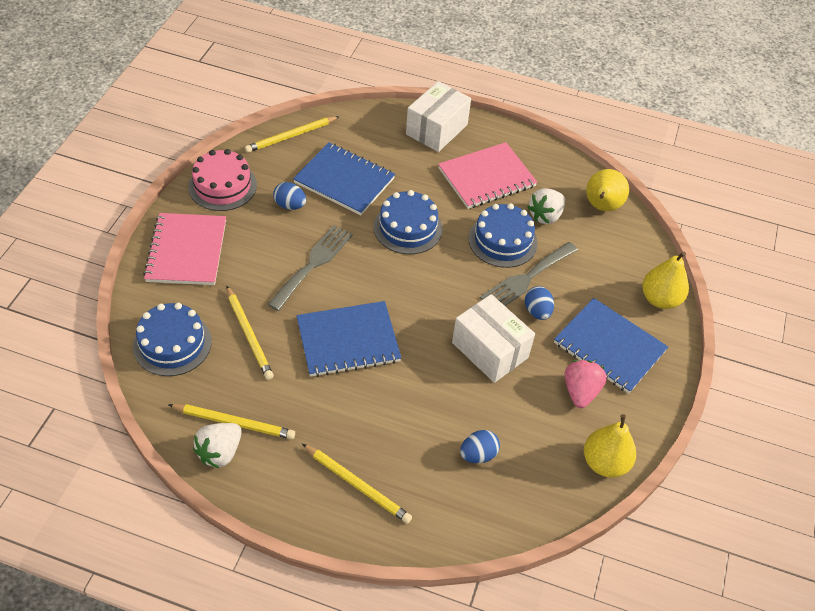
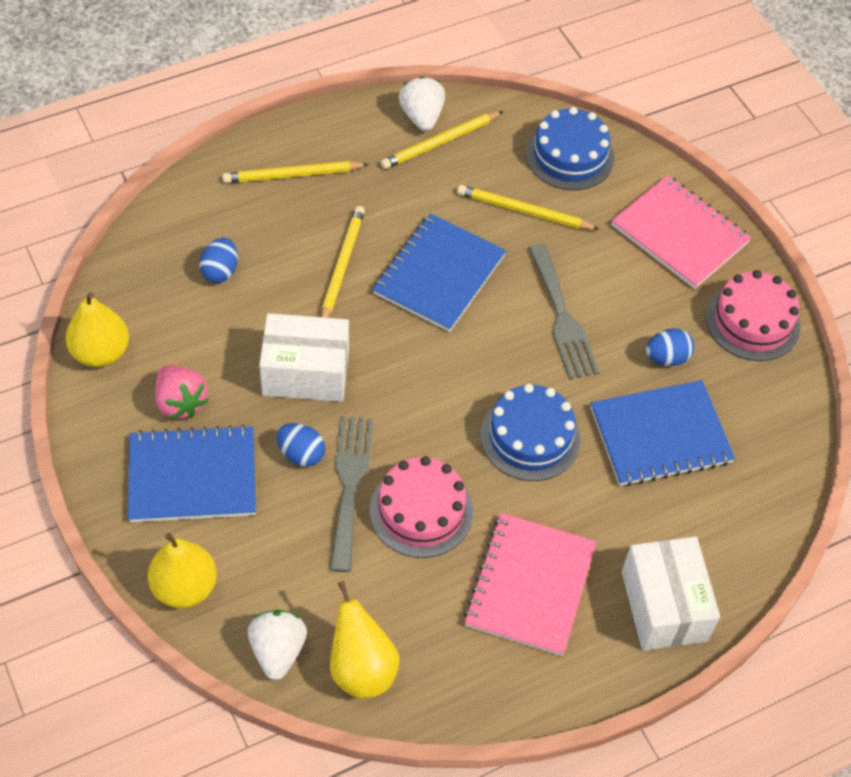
camera: 135 degrees right, 5 degrees up
(291, 136) = (784, 440): yellow pencil -> yellow pencil (341, 266)
(502, 241) = (421, 511): blue cake -> pink cake
(545, 216) = (411, 590): white strawberry -> white strawberry (278, 651)

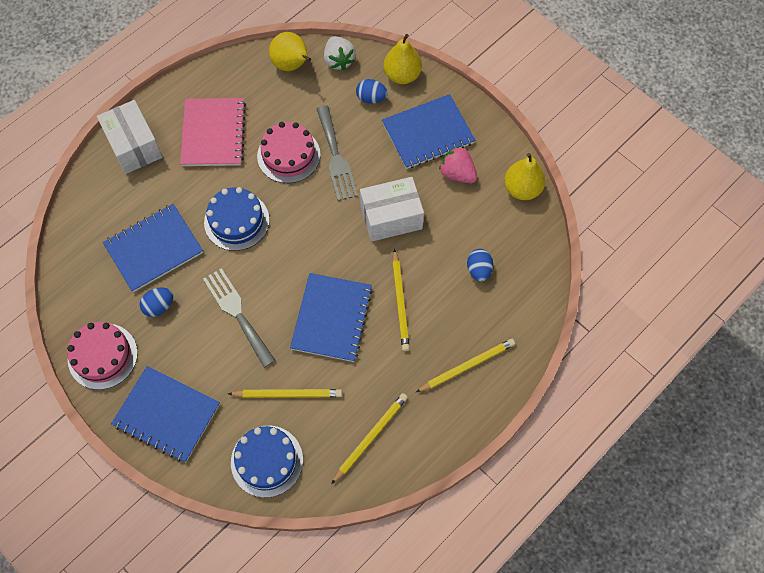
camera: 165 degrees right, 10 degrees up
(301, 454) = (371, 166): blue egg -> blue egg (371, 98)
(421, 117) = (394, 458): white strawberry -> none
(680, 234) = (167, 415): pink notebook -> blue notebook

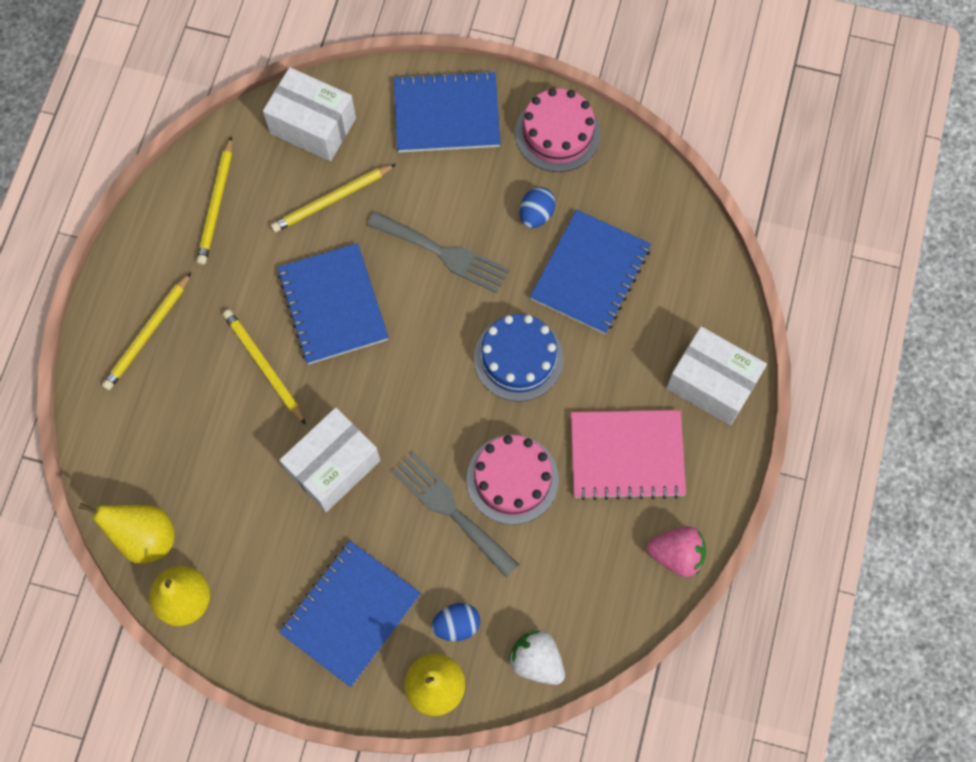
camera: 150 degrees right, 5 degrees up
(213, 133) = (627, 455): pink notebook -> pink notebook turned 60 degrees counterclockwise
(267, 461) = (313, 126): blue cake -> white box
(292, 65) = (595, 615): yellow pear -> yellow pear (145, 537)
(457, 173) = (281, 574): pink strawberry -> pink strawberry (676, 554)
(478, 270) = (189, 457): blue egg -> none

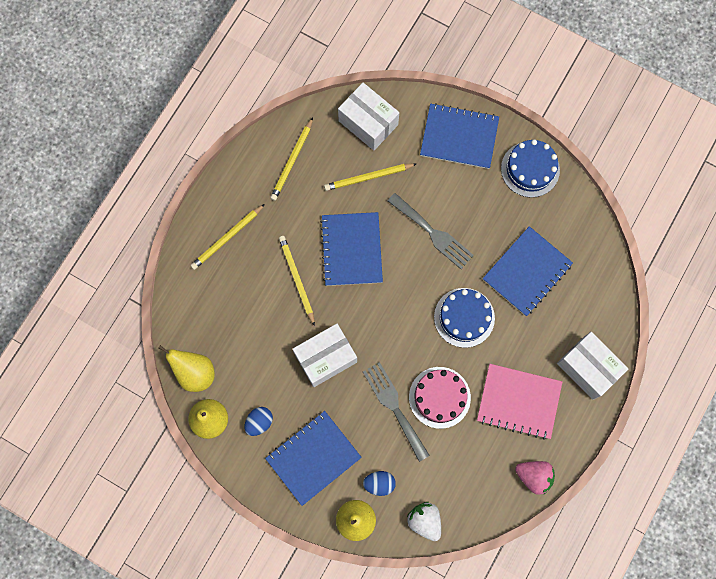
camera: 15 degrees right, 5 degrees up
(536, 214) = (501, 222): blue egg -> blue egg (259, 422)
(557, 133) = (530, 169): pink cake -> blue cake

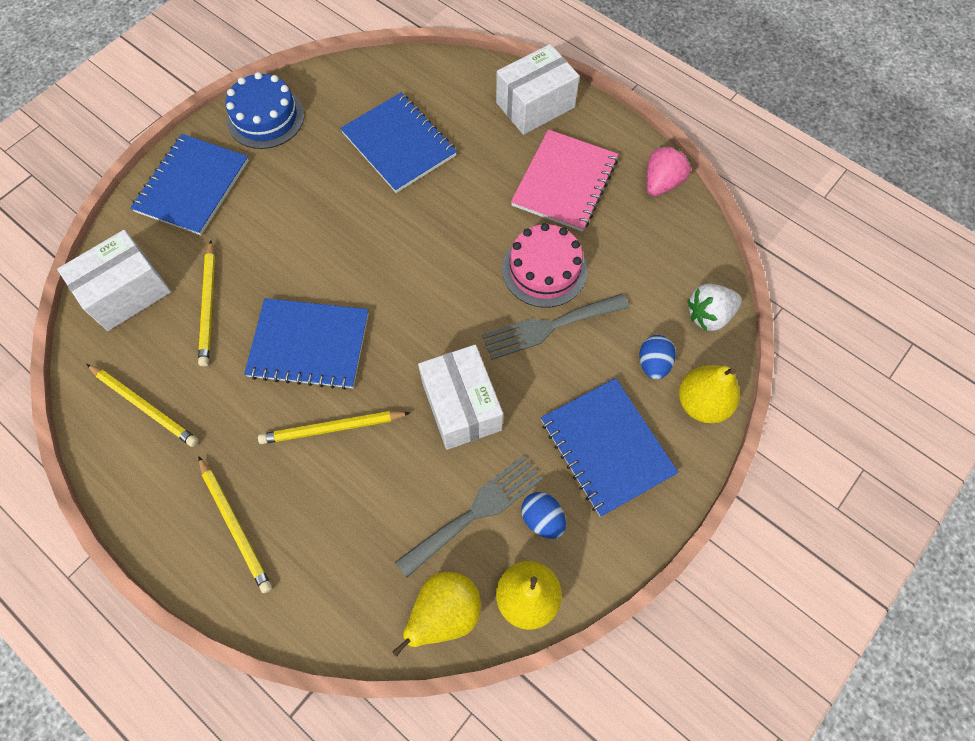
camera: 80 degrees left, 10 degrees down
(433, 233) = (316, 239): grey fork -> grey fork (476, 512)
(464, 317) = (442, 223): blue cake -> none

